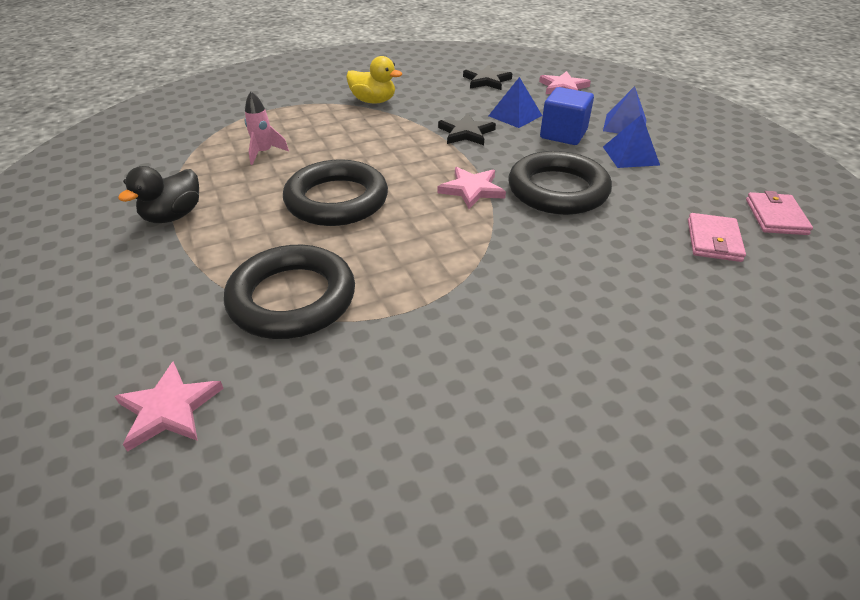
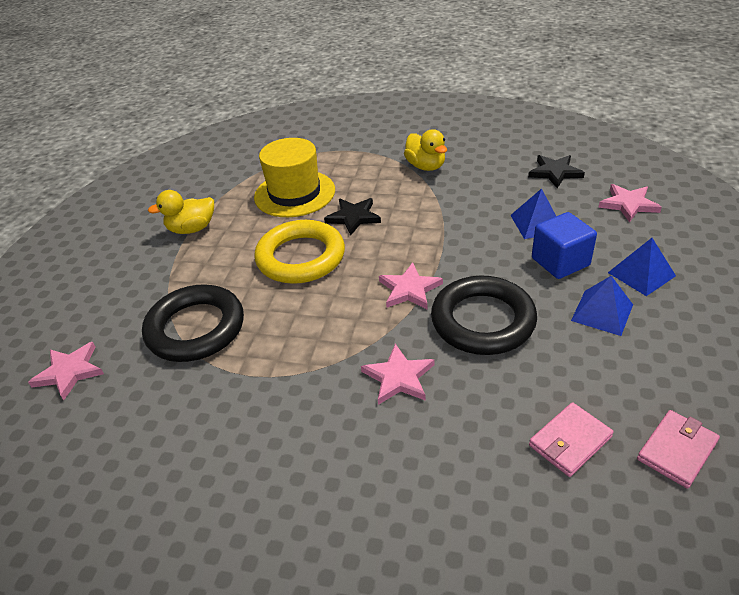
camera: 40 degrees right, 0 degrees up
(173, 216) = (192, 229): black duck -> yellow duck
(264, 153) = (294, 193): pink rocket -> yellow hat
(336, 200) = (301, 257): black ring -> yellow ring
(466, 133) = (469, 227): black star -> black star (353, 217)
(544, 254) = (398, 377): none -> pink star

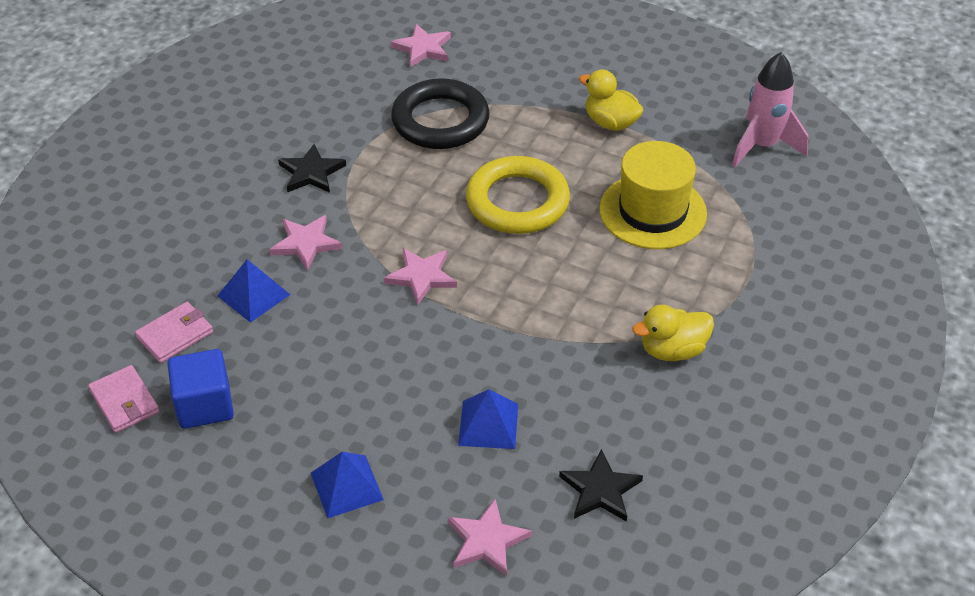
camera: 100 degrees right, 5 degrees up
(192, 229) = (610, 122): yellow duck -> yellow duck turned 45 degrees counterclockwise
(214, 161) = (762, 146): none -> pink rocket
(353, 217) = (577, 256): black star -> black star (311, 172)
(483, 321) = (345, 321): black ring -> none
(560, 262) = (404, 419): blue cube -> blue cube (204, 405)
(570, 441) = (175, 335): pink wallet -> pink wallet turned 75 degrees clockwise
(602, 312) = (307, 422): blue pyramid -> blue pyramid (254, 295)

